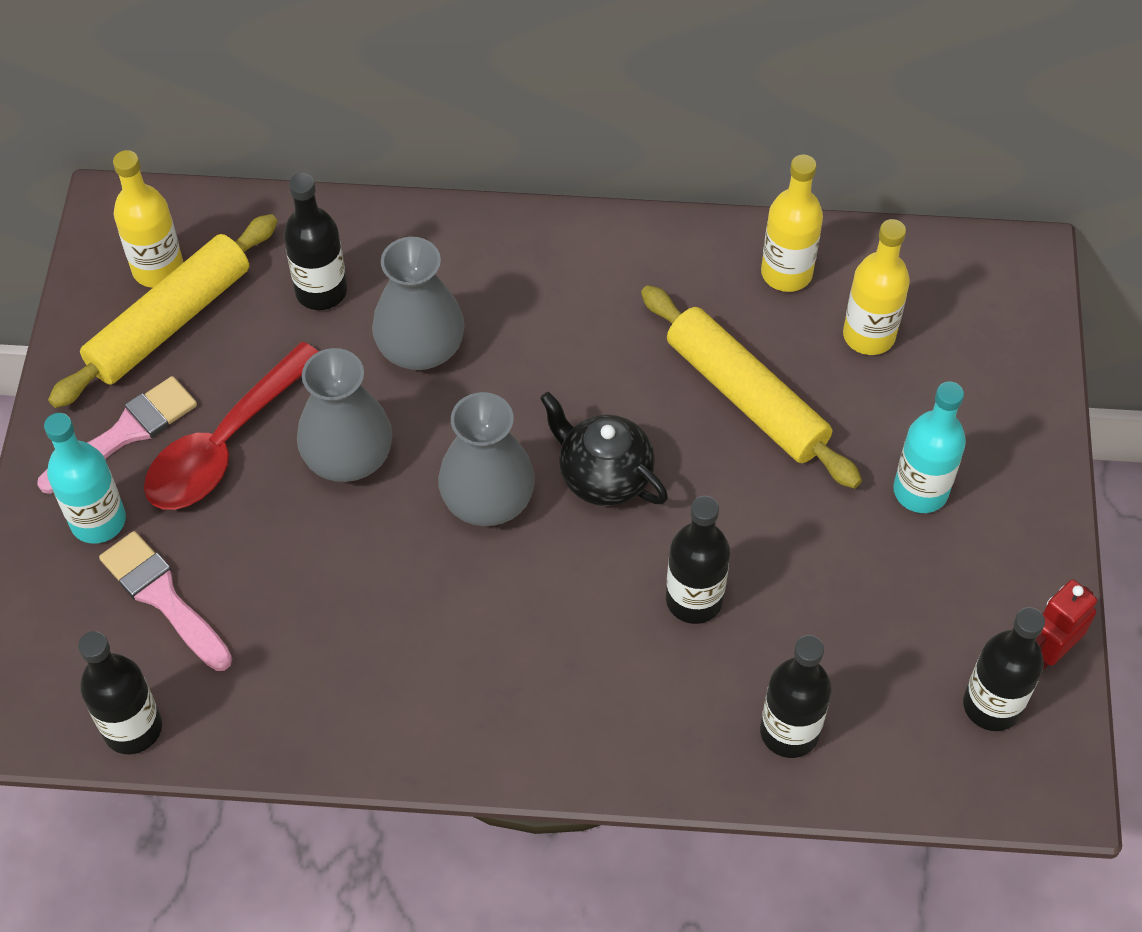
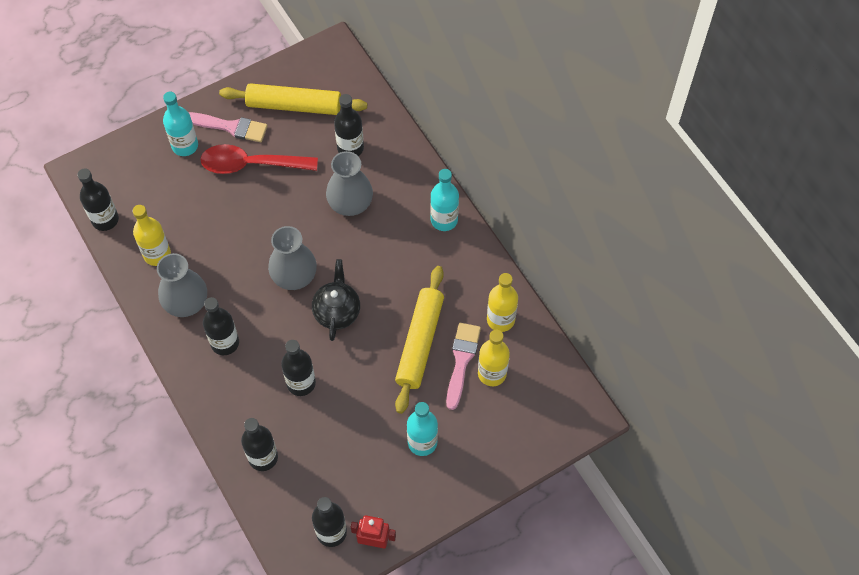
camera: 55 degrees right, 5 degrees up
(158, 269) = (316, 84): yellow bottle -> yellow bottle (157, 254)
(163, 597) = (167, 191): pink brush -> pink brush (461, 361)
(348, 456) = (277, 211): grey vase -> grey vase (186, 301)
(533, 671) = (225, 343): none -> black bottle
(558, 245) = (444, 220): none -> turquoise bottle

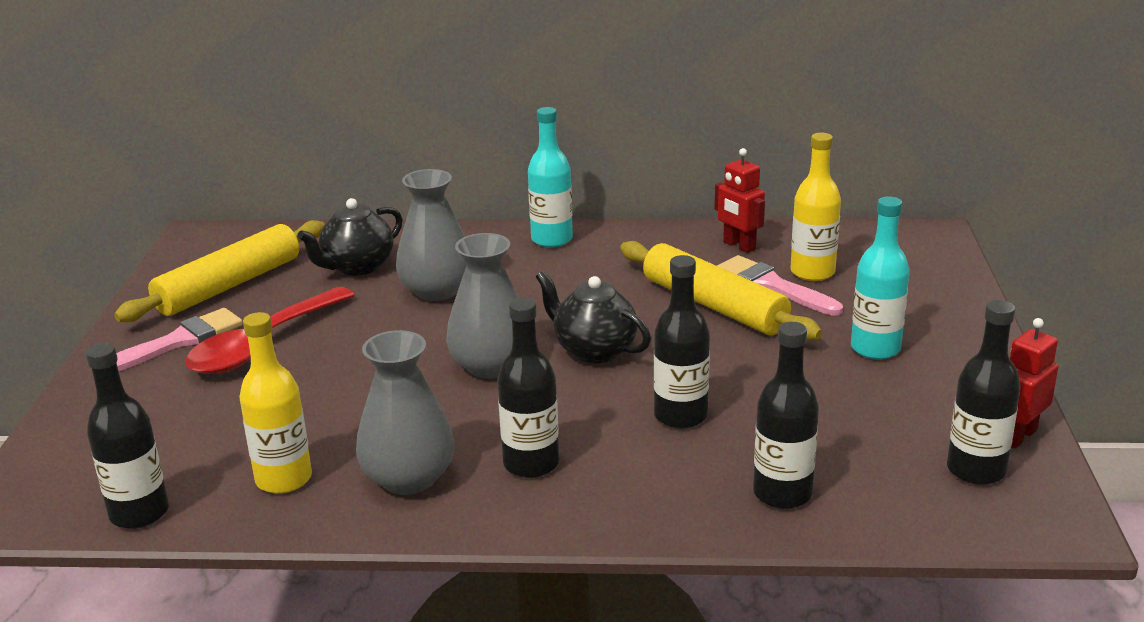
camera: 55 degrees left, 35 degrees down
(185, 146) = (141, 389): turquoise bottle -> none
(350, 148) = (357, 267): black bottle -> black teapot
(500, 319) = (739, 246): yellow bottle -> red robot

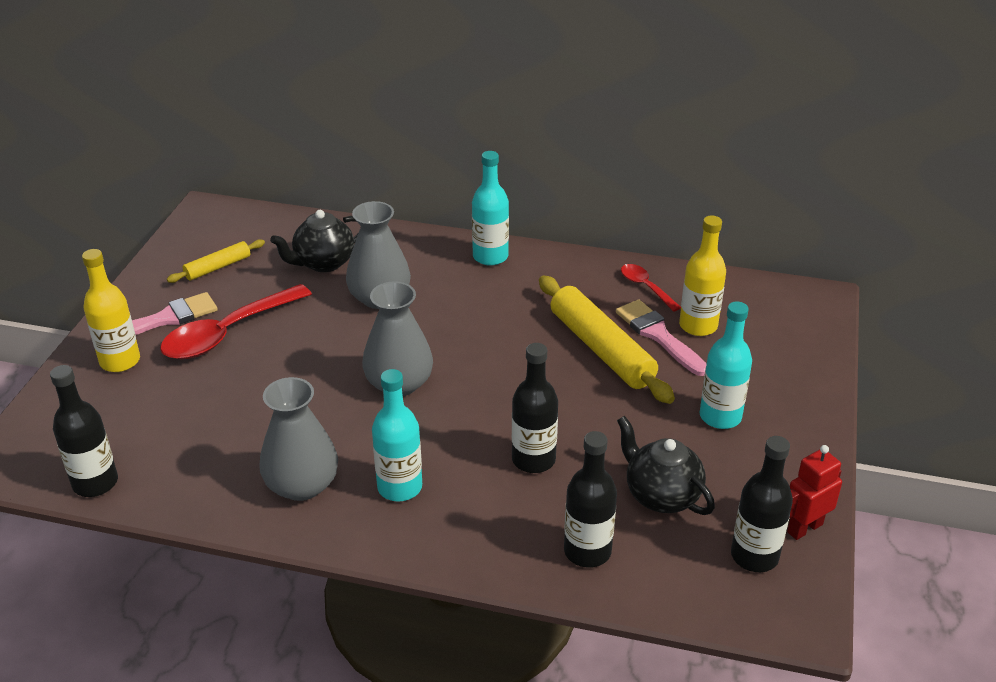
camera: 10 degrees right, 10 degrees up
(229, 285) = (218, 267): yellow rolling pin -> yellow rolling pin, size x0.53
(284, 479) = (208, 469): yellow bottle -> yellow bottle (120, 361)
(531, 464) = (399, 487): black bottle -> turquoise bottle
(593, 350) = (486, 381): black teapot -> black teapot (661, 495)
(739, 246) = (645, 287): red robot -> red spoon

